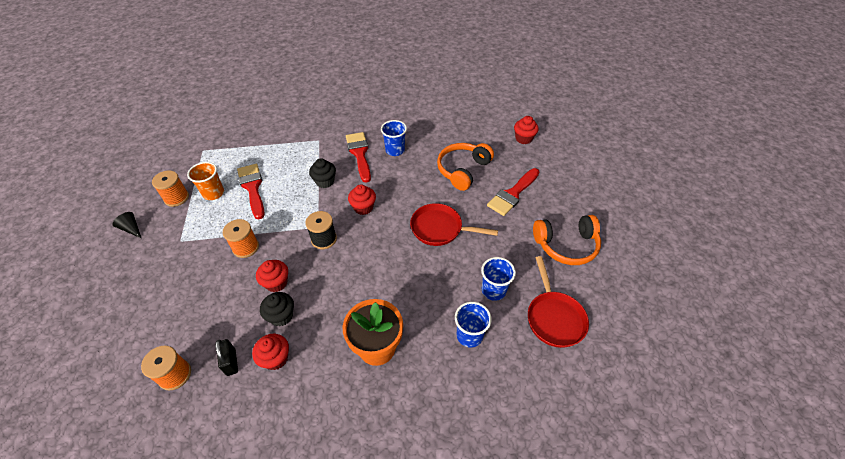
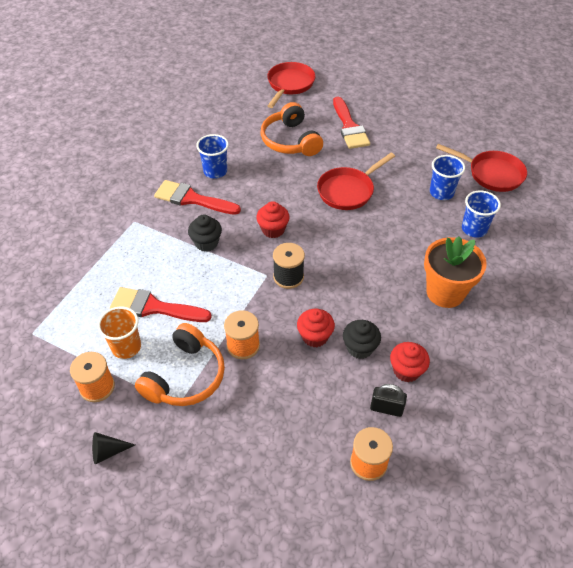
camera: 55 degrees left, 0 degrees up
(523, 138) = (289, 84): red cupcake -> red pan
(566, 245) = (430, 129): orange headphones -> orange headphones (185, 376)

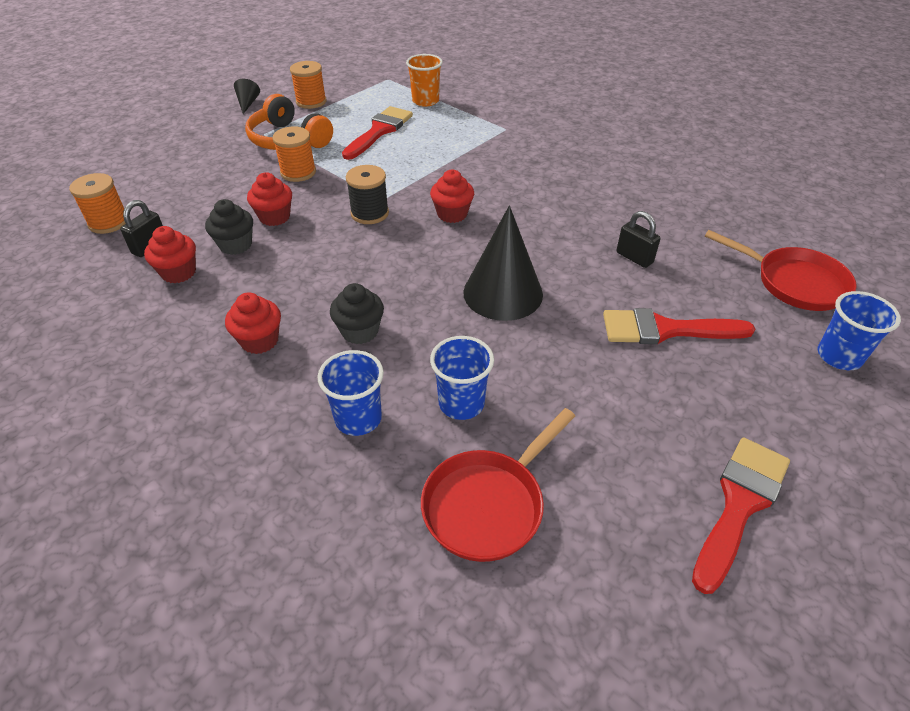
camera: 105 degrees right, 5 degrees down
(126, 347) = (342, 116): orange cup -> orange cup (425, 101)
(192, 199) = (529, 165): red brush -> red brush (739, 504)
(206, 243) = (452, 167): black cupcake -> black cupcake (360, 331)
(215, 171) = (577, 186): blue cup -> blue cup (839, 356)
(290, 140) = (634, 258): orange headphones -> black padlock
(348, 191) = (503, 293): red pan -> black cone
(445, 292) = (259, 341): orange flower pot -> red cupcake

